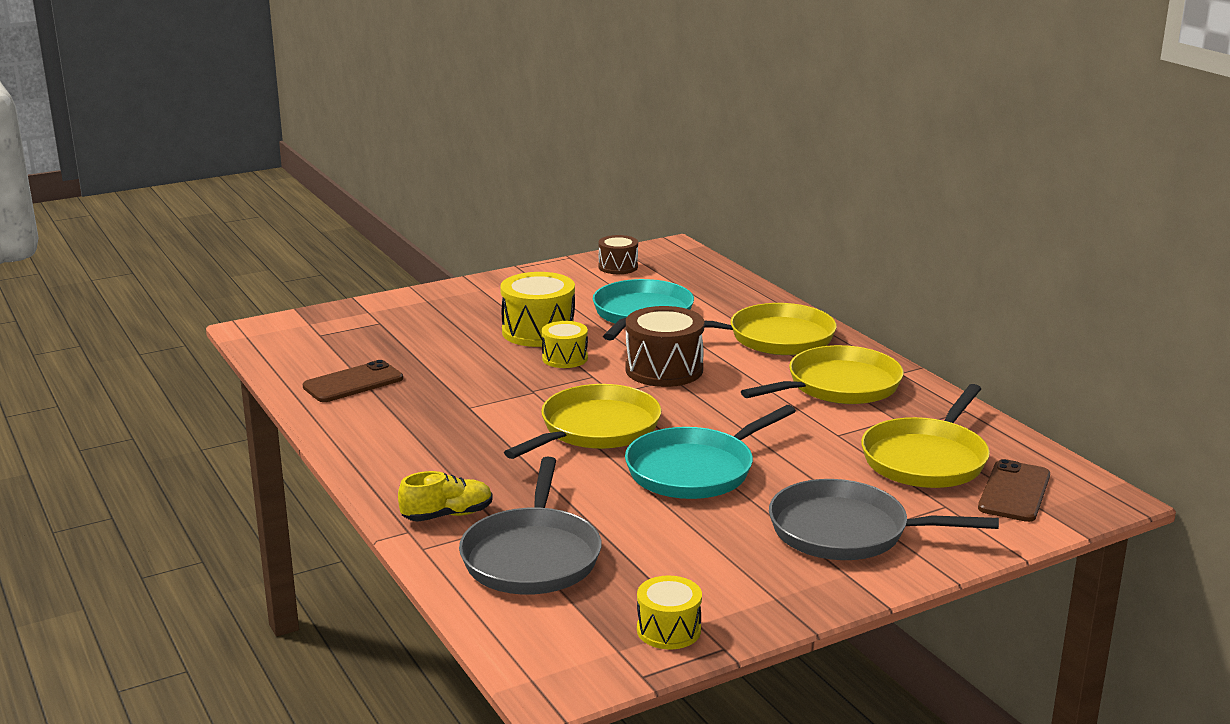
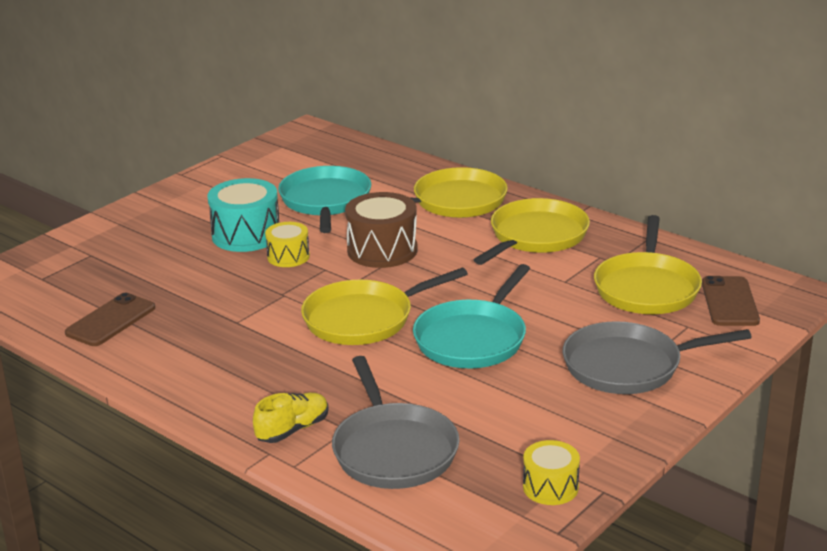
camera: 20 degrees left, 5 degrees up
(538, 331) = (246, 235): yellow drum -> turquoise drum
(596, 429) = (363, 319): yellow pan -> yellow pan turned 135 degrees counterclockwise
(618, 267) = (272, 157): brown drum -> none

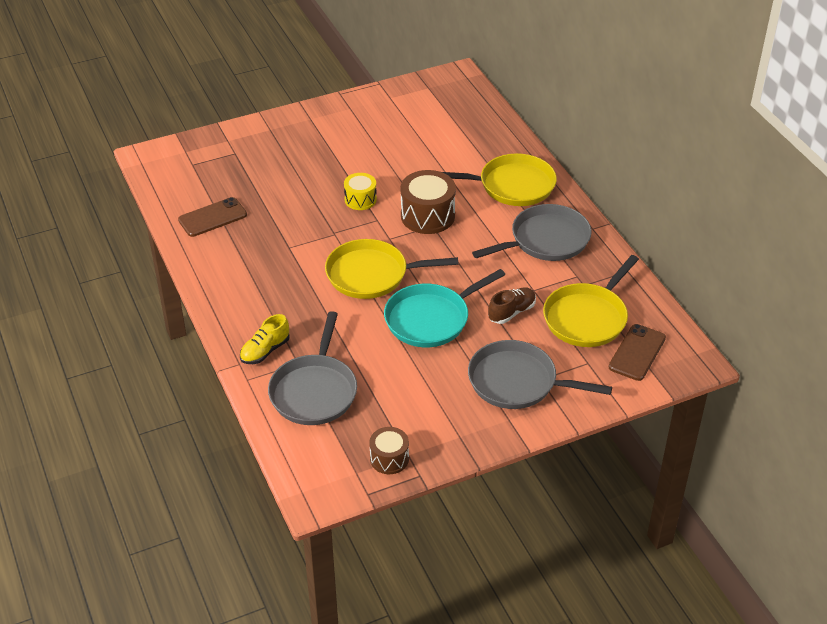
camera: 25 degrees right, 15 degrees up
(246, 235) = (346, 169): turquoise drum -> none
(293, 429) = (265, 351): yellow shoe -> yellow shoe turned 150 degrees clockwise
(325, 201) = (421, 154): turquoise pan -> none
(536, 236) = (546, 240): yellow pan -> grey pan
(550, 487) = (389, 459): yellow drum -> brown drum
(560, 307) = (511, 312): none -> brown shoe

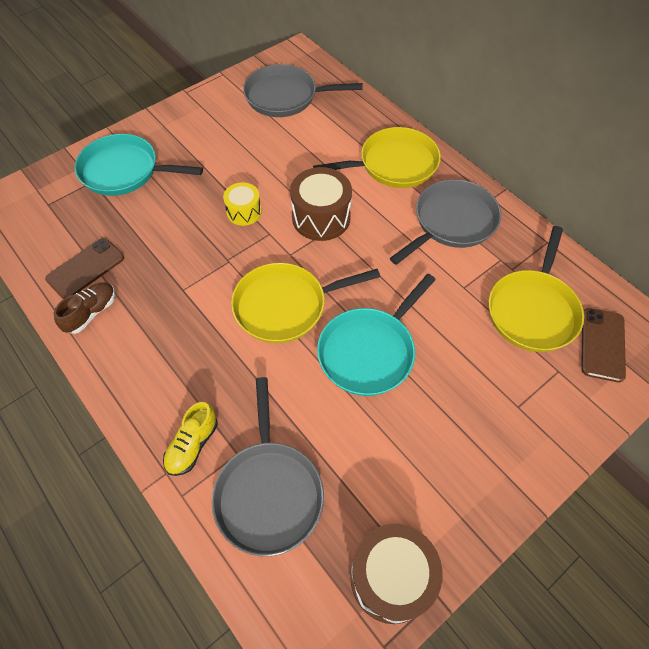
camera: 15 degrees left, 15 degrees up
(265, 150) = (124, 171): none -> turquoise pan
(389, 459) = (391, 578): brown drum -> brown drum, size x1.67
(511, 312) = (452, 322): brown shoe -> brown shoe (91, 313)
(517, 382) = (494, 417): grey pan -> grey pan (285, 97)

